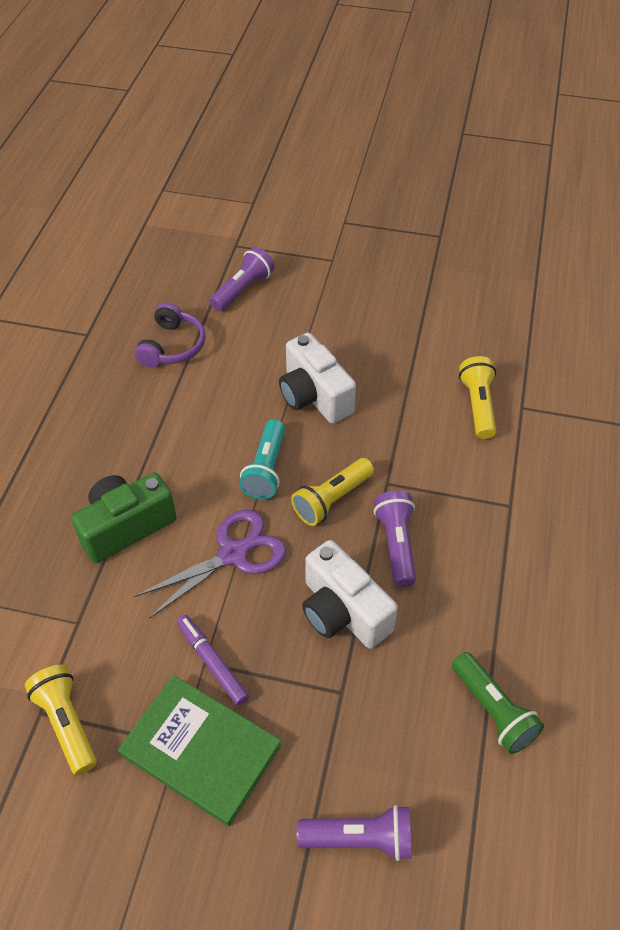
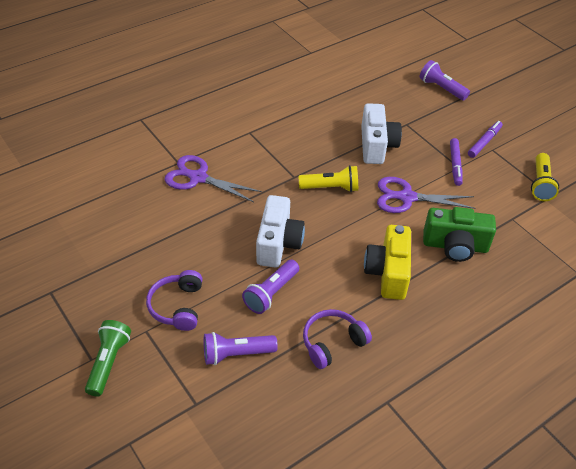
camera: 140 degrees left, 5 degrees down
(176, 442) = (388, 273): none -> yellow camera
(200, 750) = (484, 142): green book -> purple marker
(266, 469) = (349, 224): turquoise flashlight -> none
(332, 289) = (177, 306): none -> purple headphones
(396, 544) = (322, 152): purple flashlight -> purple flashlight (271, 293)
(478, 405) = (198, 178): yellow flashlight -> purple scissors
(493, 710) = (351, 86): green flashlight -> green flashlight (108, 362)

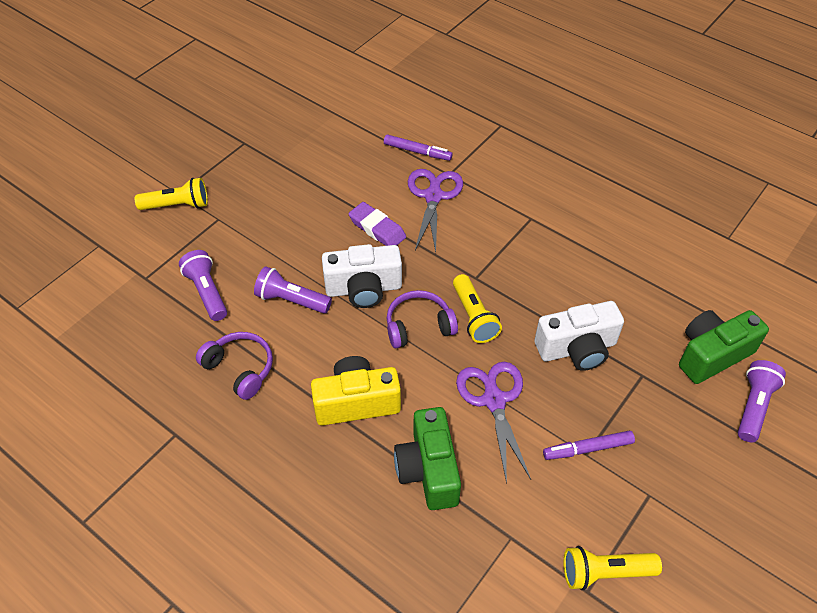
camera: 75 degrees right, 5 degrees up
(108, 362) = (177, 205): green flashlight -> yellow flashlight
(177, 306) = (253, 232): purple headphones -> purple headphones (419, 326)
(216, 220) = (377, 228): none -> purple eraser
(400, 91) = (712, 355): none -> green camera
(484, 142) = (659, 481): purple marker -> purple marker (417, 151)

